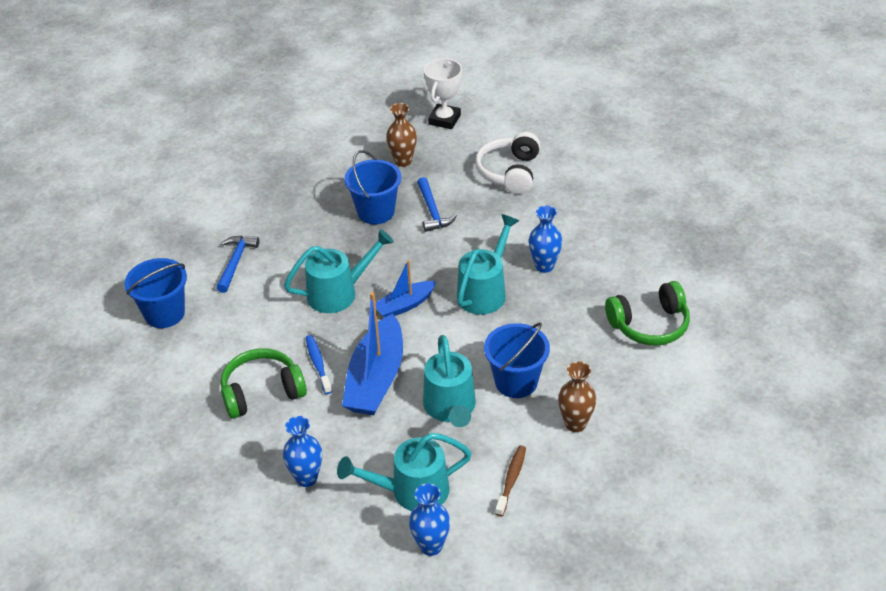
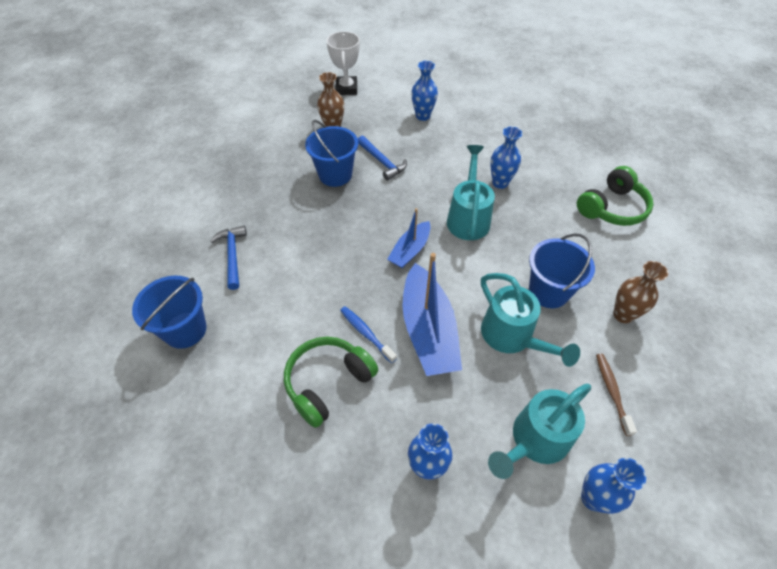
camera: 25 degrees left, 10 degrees up
(339, 293) = (346, 256): turquoise watering can -> none
(510, 172) = (423, 116): white headphones -> blue vase

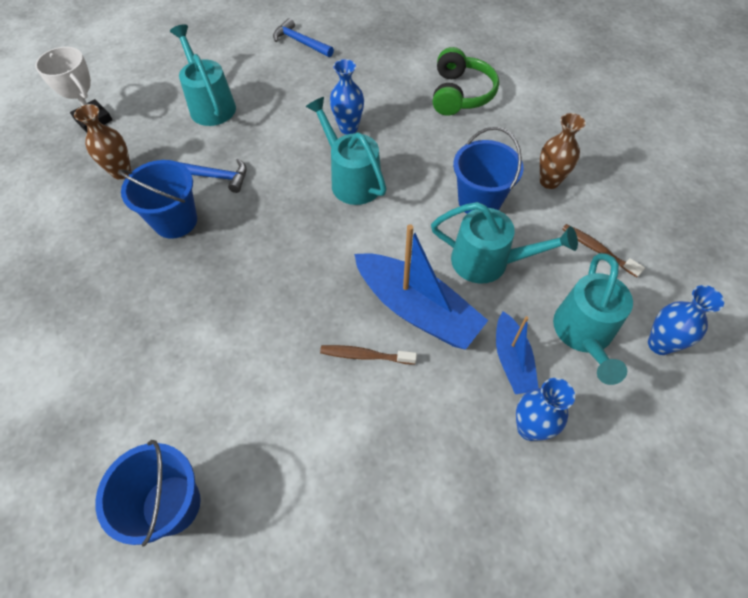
camera: 40 degrees left, 5 degrees up
(232, 255) = (144, 385): blue hammer -> blue hammer (300, 42)
(328, 383) = (376, 430): green headphones -> none
(366, 333) = (365, 355): blue toothbrush -> brown toothbrush
(410, 250) = (328, 247): blue boat -> blue boat (512, 360)
(423, 116) = (210, 104): blue vase -> turquoise watering can

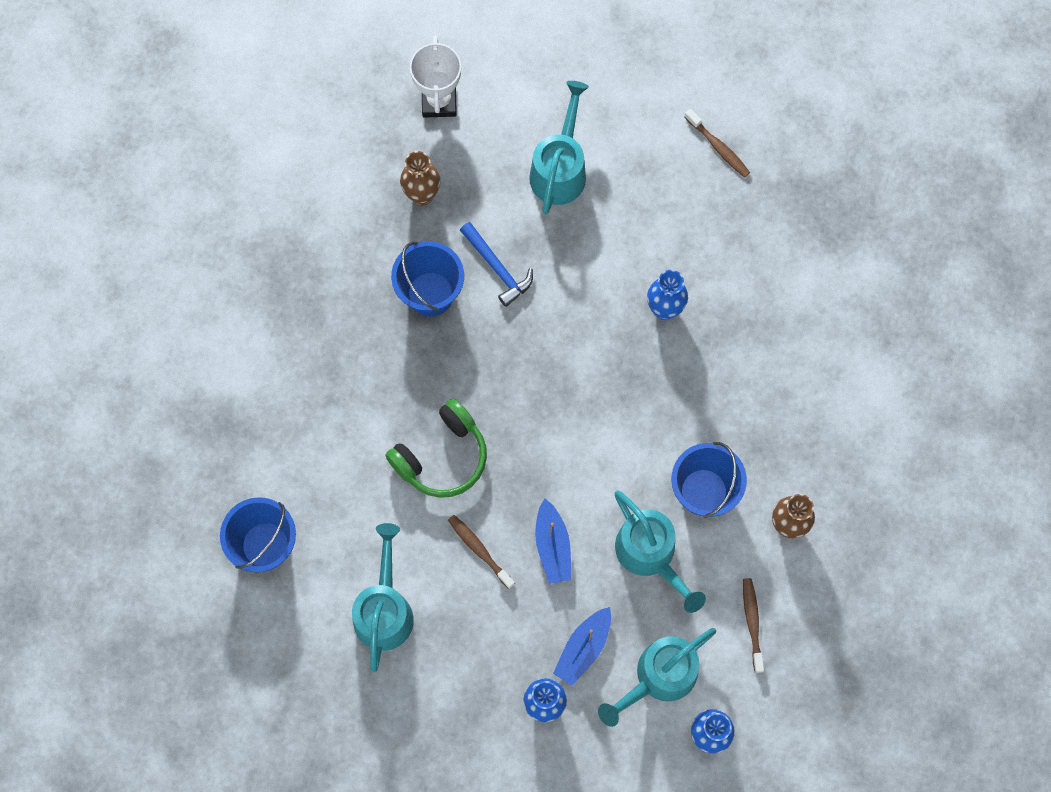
camera: 40 degrees right, 15 degrees up
(300, 42) = (718, 147): blue hammer -> brown toothbrush
(351, 179) = (614, 372): turquoise watering can -> turquoise watering can (385, 609)
(417, 309) = (552, 546): blue boat -> blue boat, size x0.57
(460, 94) = (812, 356): green headphones -> green headphones (442, 456)

